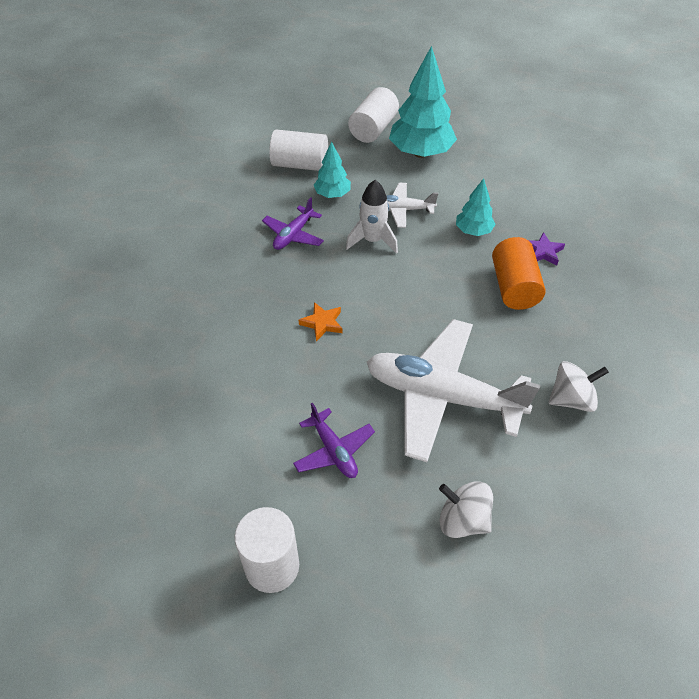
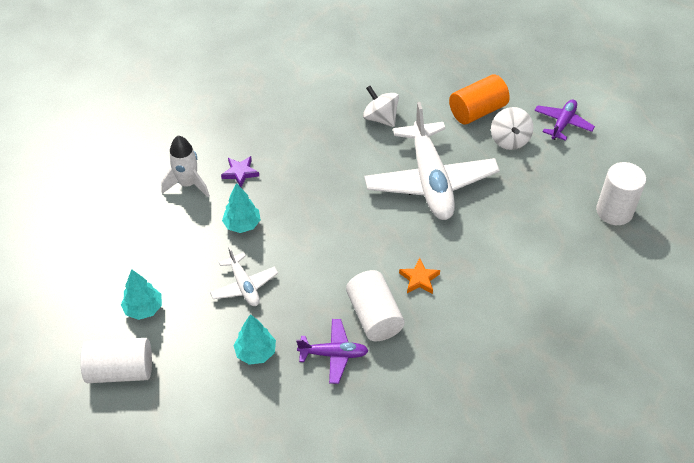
camera: 120 degrees left, 0 degrees up
(300, 165) = (224, 407): white cylinder -> white cylinder (374, 316)
(334, 450) = (518, 219): purple plane -> purple plane (562, 123)
(372, 240) = (301, 290): white rocket -> white rocket (188, 184)
(420, 153) = (144, 309): turquoise tree -> turquoise tree, size x0.53
(514, 287) = (294, 177): orange cylinder -> orange cylinder (477, 111)

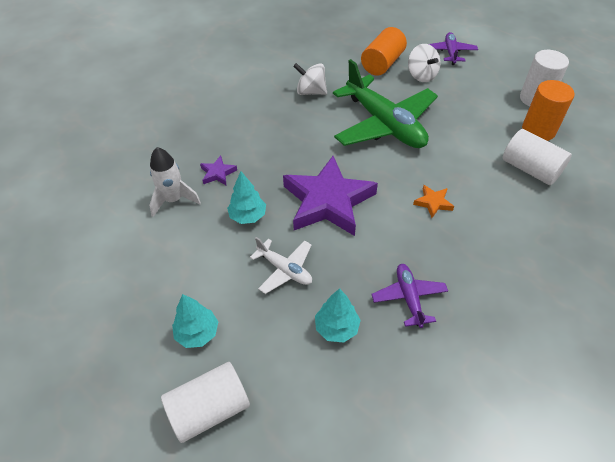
camera: 25 degrees left, 0 degrees up
(322, 239) = (328, 201): none -> purple star
(333, 354) = (409, 298): purple plane -> purple plane turned 75 degrees counterclockwise
(374, 316) = (419, 249): white cylinder -> white cylinder (530, 169)
(430, 181) = (384, 124): white plane -> green plane
(587, 247) = (538, 130): none -> orange cylinder

